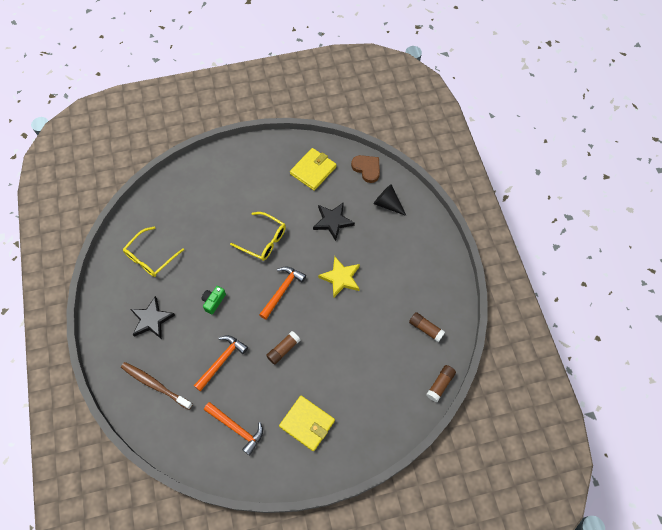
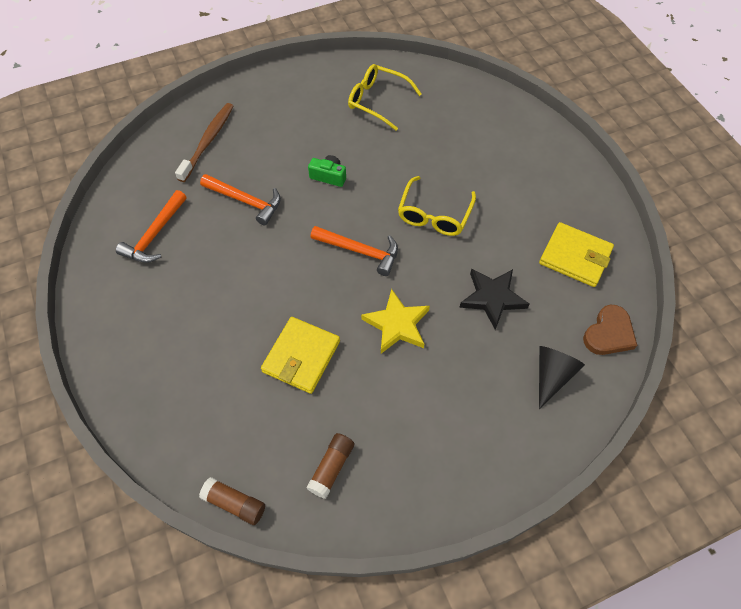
camera: 80 degrees right, 5 degrees down
(151, 320) = (292, 120): black star -> none
(283, 349) = (270, 268): brown glue stick -> none
(307, 423) = (163, 316): yellow wallet -> yellow wallet (301, 356)

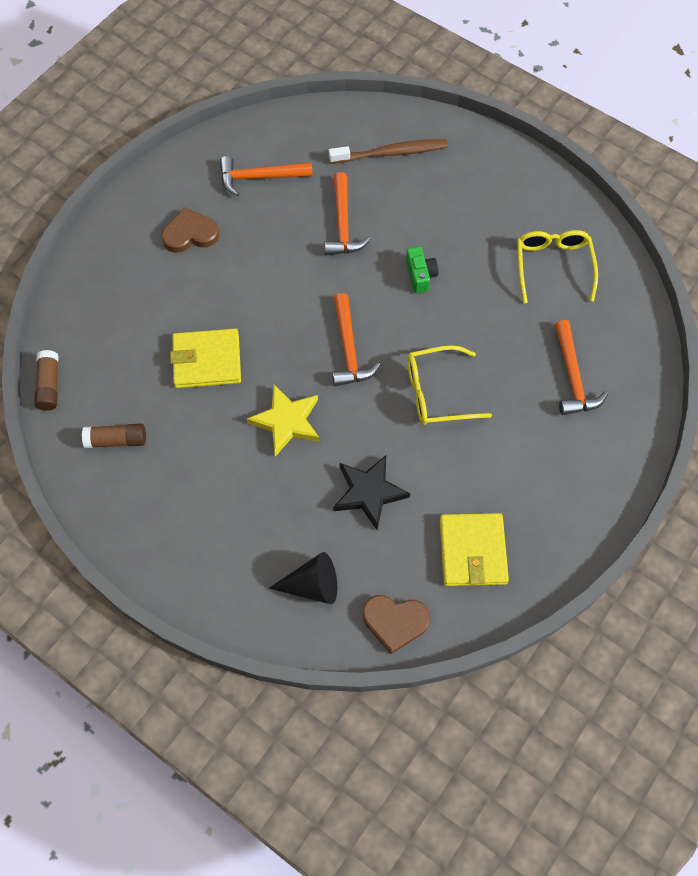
camera: 60 degrees right, 5 degrees up
(167, 311) = (190, 234): none -> brown heart
(471, 134) = (572, 376): none -> orange hammer

